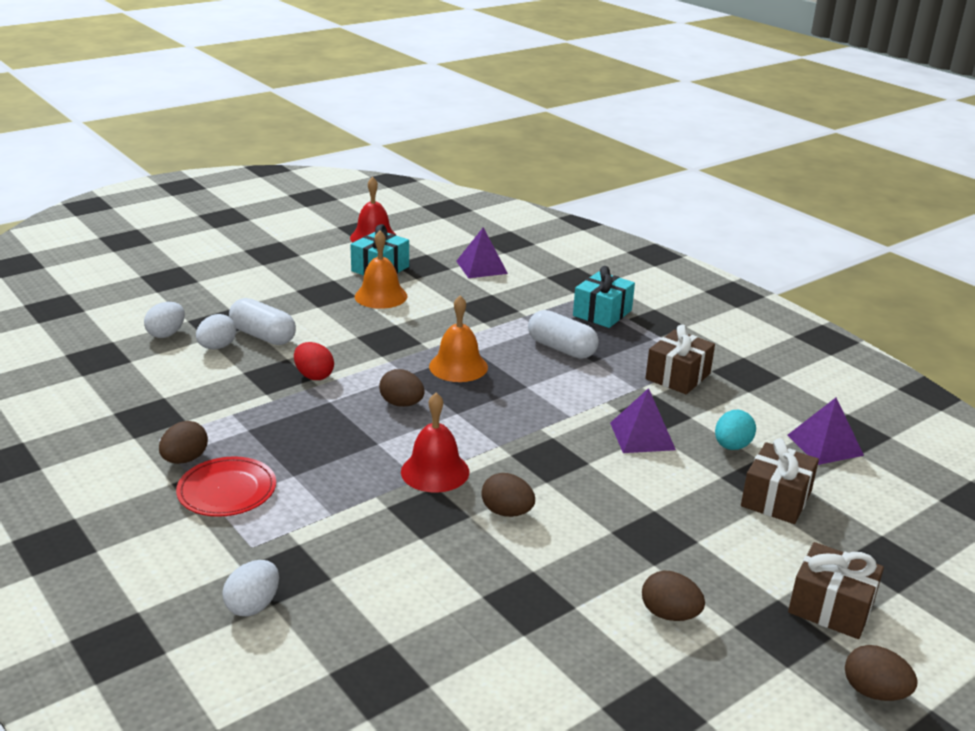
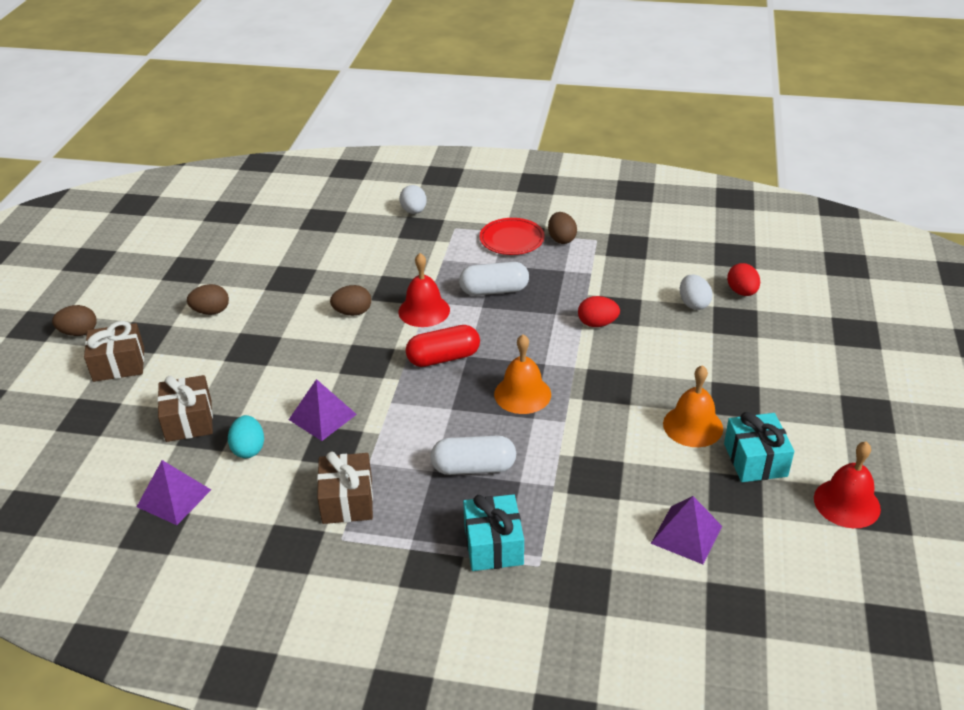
camera: 140 degrees right, 10 degrees up
(166, 334) = (742, 292): white egg -> red egg
(263, 336) = (688, 330): white capsule -> white capsule (494, 290)
(402, 404) = (510, 340): brown egg -> none
(479, 422) = (443, 358): none -> red capsule

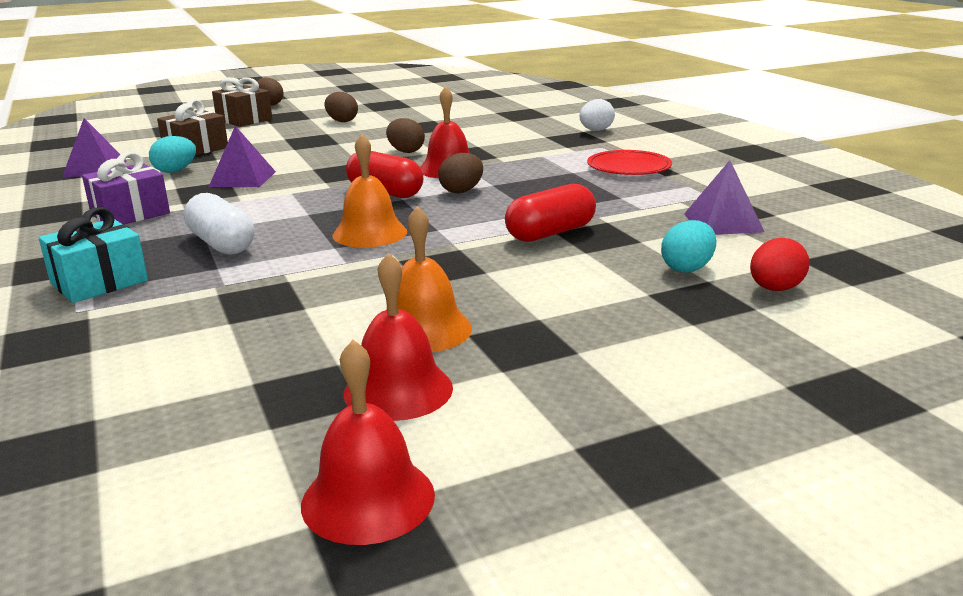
camera: 55 degrees right, 15 degrees down
(347, 500) = (130, 214): brown gift -> purple gift
(494, 290) = (528, 182): white capsule -> none
(561, 239) = (675, 183): brown egg -> brown egg (461, 191)
(597, 324) = (550, 233): red egg -> red capsule
(686, 534) = (186, 380): purple pyramid -> purple pyramid (723, 222)
(693, 304) = (687, 268): white egg -> turquoise egg
(755, 460) = (398, 390): turquoise gift -> red bell

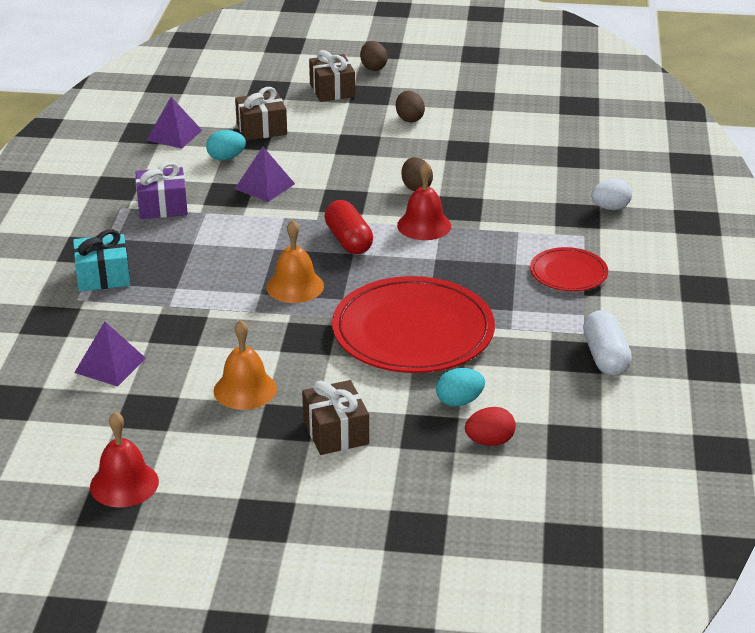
camera: 30 degrees right, 10 degrees up
(221, 244) = (195, 263): white capsule -> white capsule (605, 357)
(398, 390) = (192, 427): red bell -> none
(461, 191) = (404, 259): brown egg -> none
(550, 233) = (413, 331): red capsule -> red plate
(597, 333) = (336, 432): none -> brown gift
(723, 222) = (548, 366): purple pyramid -> purple pyramid (110, 365)

